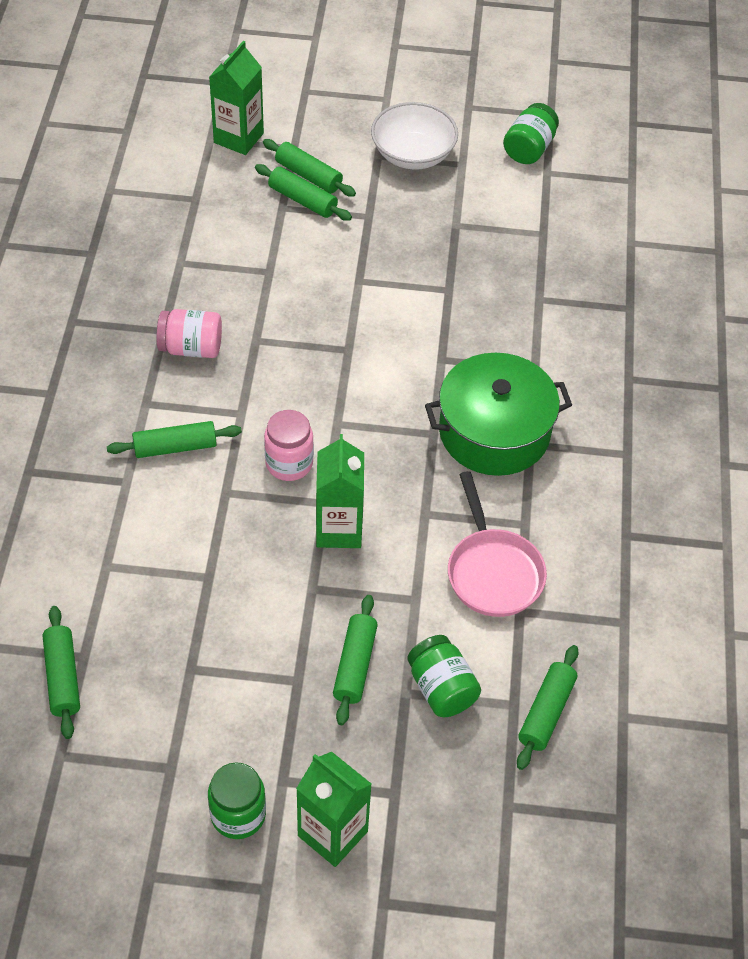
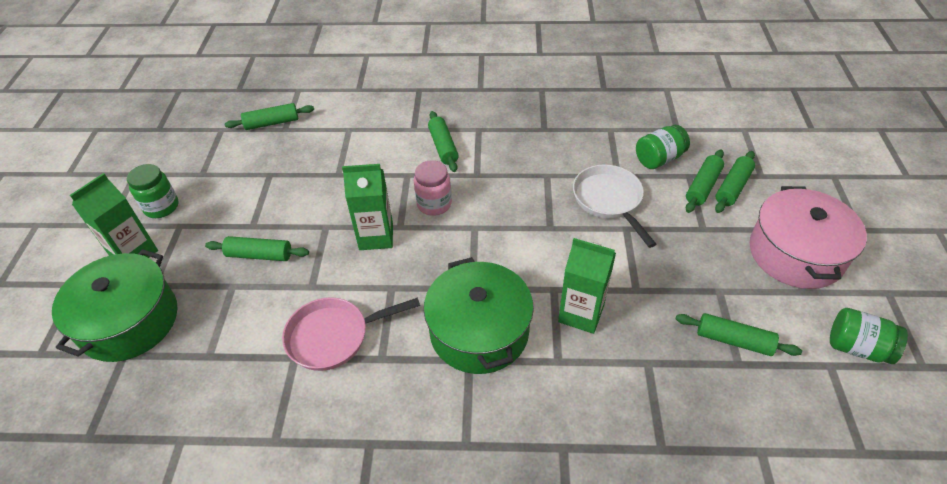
camera: 90 degrees right, 5 degrees down
(191, 348) = (531, 144): pink jar -> none
(238, 138) = (754, 144): green carton -> green carton (581, 313)
(312, 287) = (609, 200): none -> white pan
(413, 154) = (796, 253): white bowl -> pink pot
(441, 688) = (231, 307): green jar -> green jar (659, 159)
(455, 811) = (129, 321): none -> green pot
(546, 712) = (197, 379): green rolling pin -> green rolling pin (733, 340)

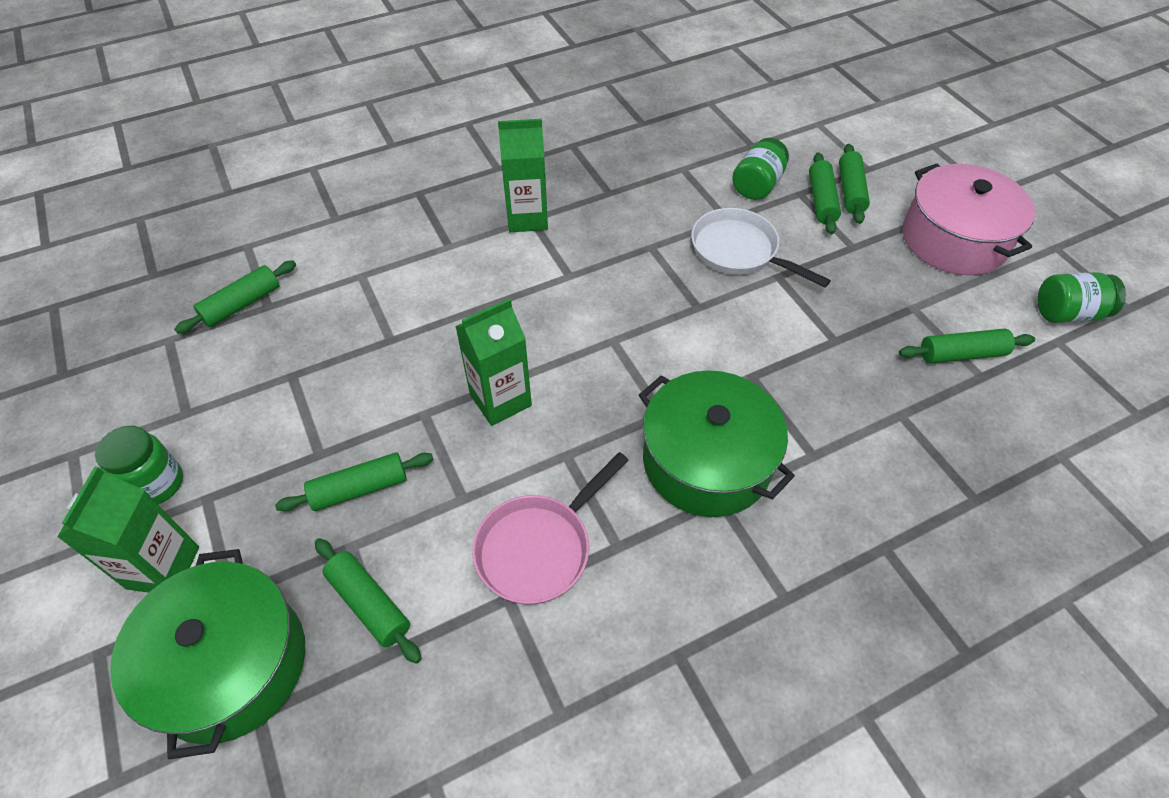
camera: 30 degrees left, 5 degrees up
(434, 204) = (544, 331): pink jar -> none
(443, 147) = (503, 255): green rolling pin -> green rolling pin (369, 604)
(581, 313) = (799, 391): green carton -> green carton (527, 218)

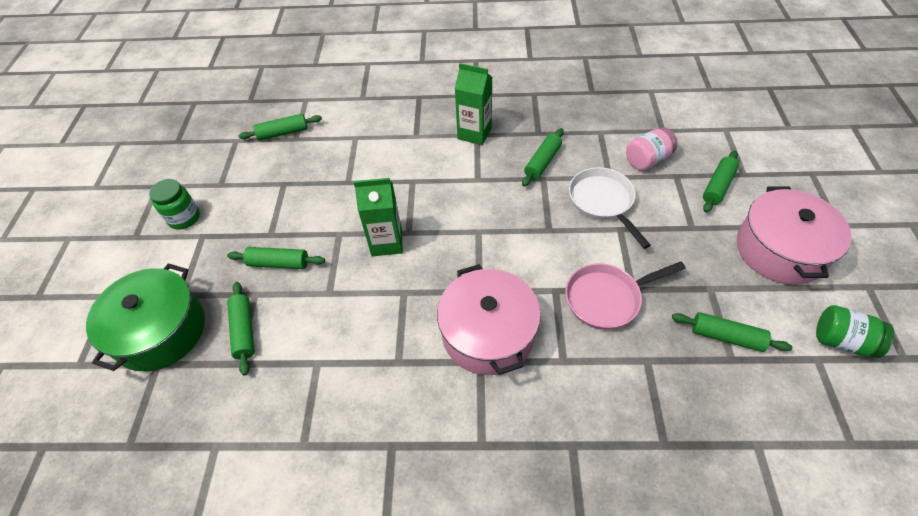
camera: 30 degrees right, 0 degrees up
(163, 568) = (161, 264): green carton -> none
(539, 548) = (352, 341): pink pan -> pink pan (606, 298)
(706, 461) = (488, 333): green pot -> pink pot
(757, 185) = (647, 160): green jar -> pink jar
(821, 200) = (689, 186): green rolling pin -> green rolling pin (542, 162)

